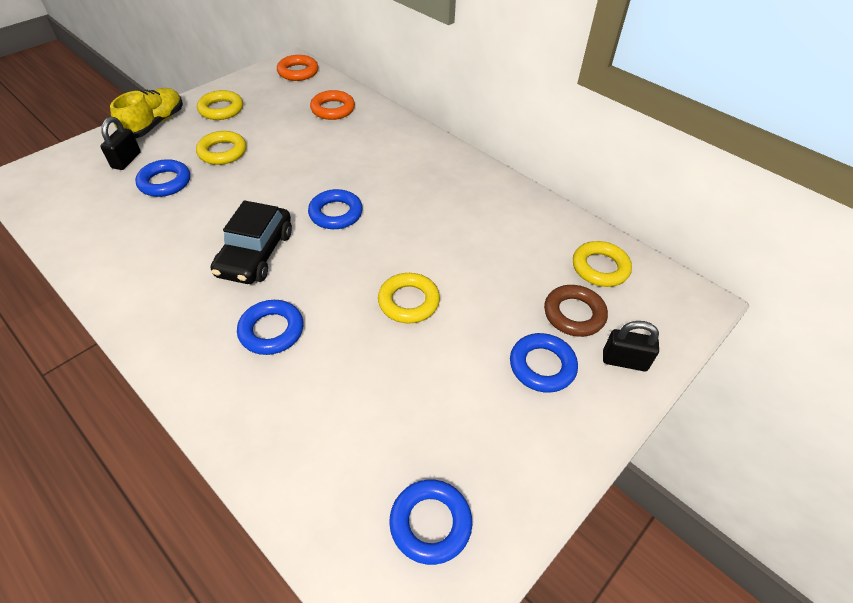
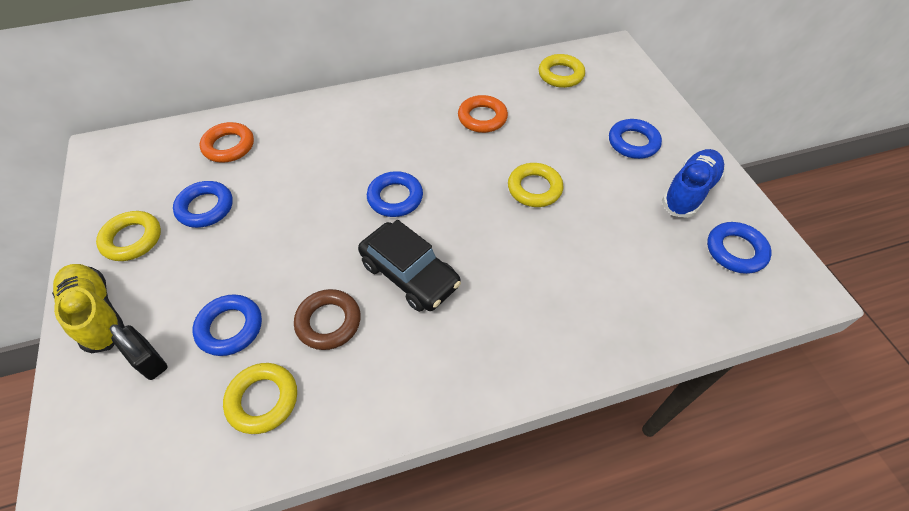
camera: 60 degrees left, 5 degrees up
(222, 152) = (219, 259): yellow ring -> yellow ring (263, 400)
(271, 330) = (517, 290): blue ring -> blue ring (205, 208)
(298, 72) = (127, 151): orange ring -> orange ring (482, 118)
(499, 446) = (689, 192): none -> blue shoe
(574, 314) = (596, 107): brown ring -> brown ring (328, 322)
(624, 361) = (647, 103): black padlock -> none

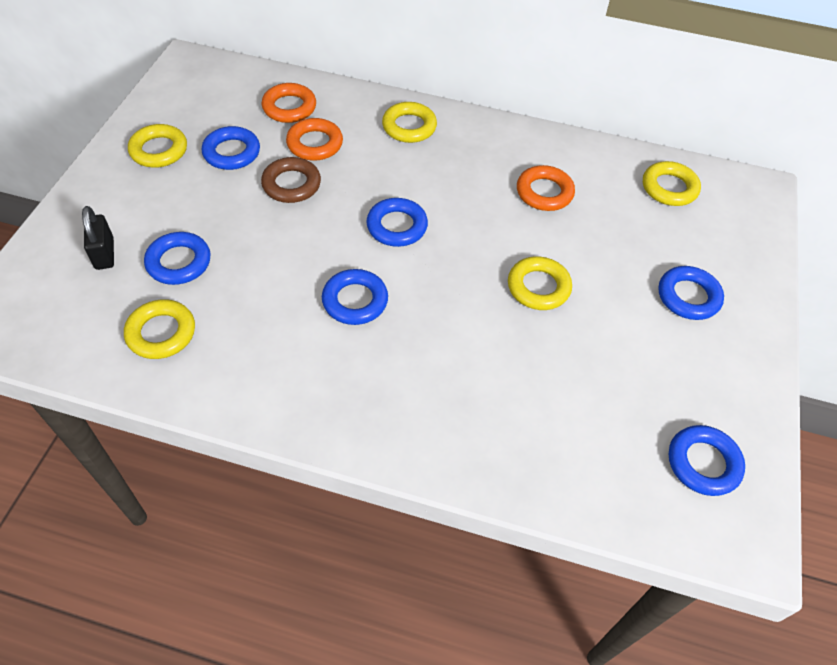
camera: 30 degrees right, 0 degrees up
(97, 314) = (94, 197): yellow shoe -> none
(275, 165) = (315, 144): none -> orange ring
(328, 322) = (256, 302): brown ring -> brown ring (291, 184)
(342, 116) = (409, 127): none -> yellow ring
(410, 274) = (355, 301): black car -> blue ring
(689, 192) = (706, 378): blue shoe -> none

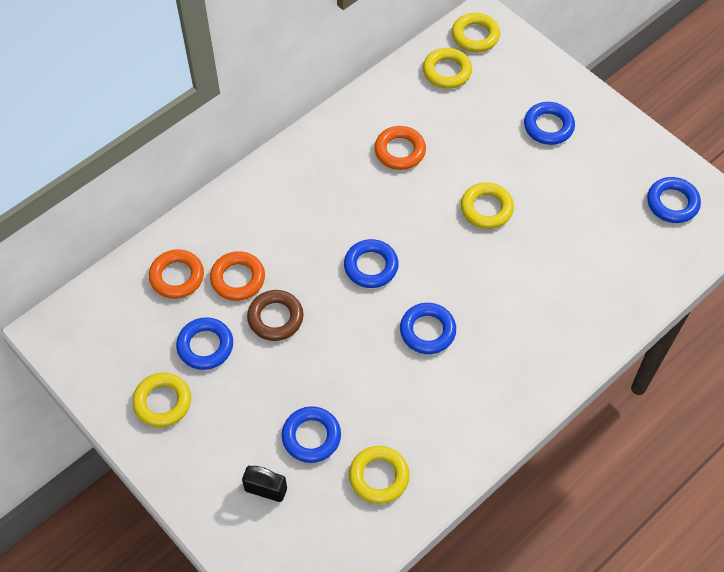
camera: 55 degrees left, 5 degrees up
(409, 127) = (265, 200): yellow ring -> yellow ring (475, 36)

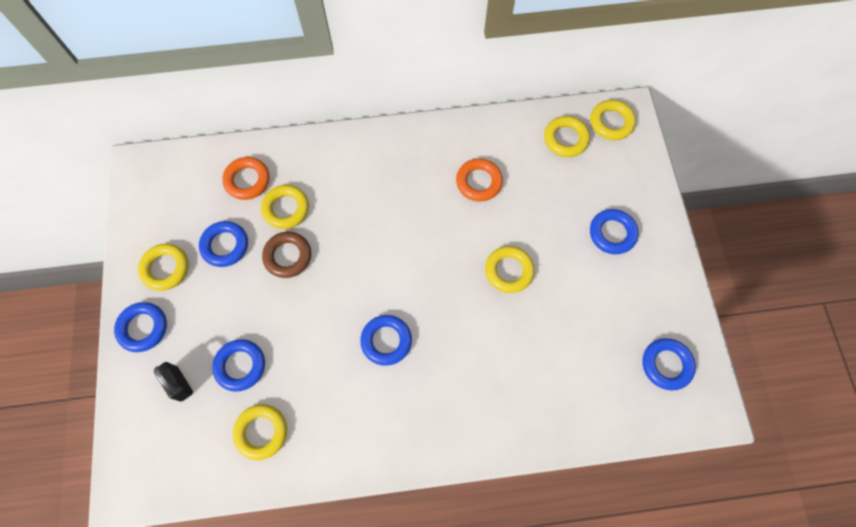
camera: 35 degrees right, 10 degrees up
(238, 279) = (286, 209): orange ring -> yellow ring
(371, 266) = (385, 261): blue ring -> blue ring (143, 328)

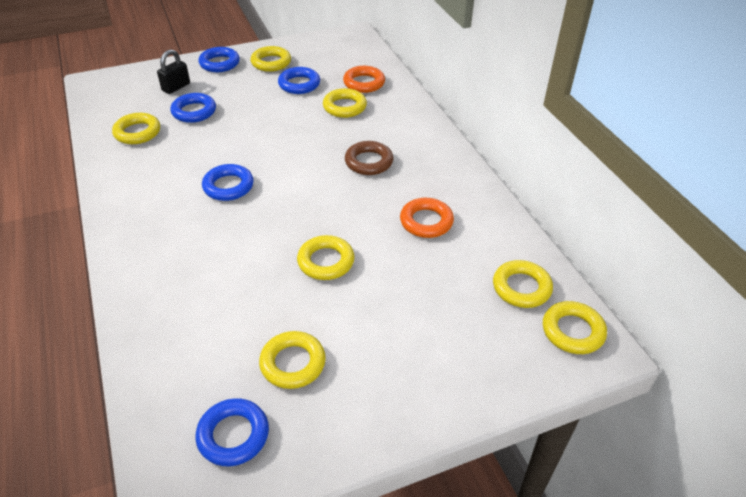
camera: 75 degrees right, 25 degrees down
(288, 256) = (299, 116): brown ring -> brown ring (369, 162)
(610, 314) = (293, 363): none -> yellow ring
(612, 233) = (407, 352): blue ring -> none

